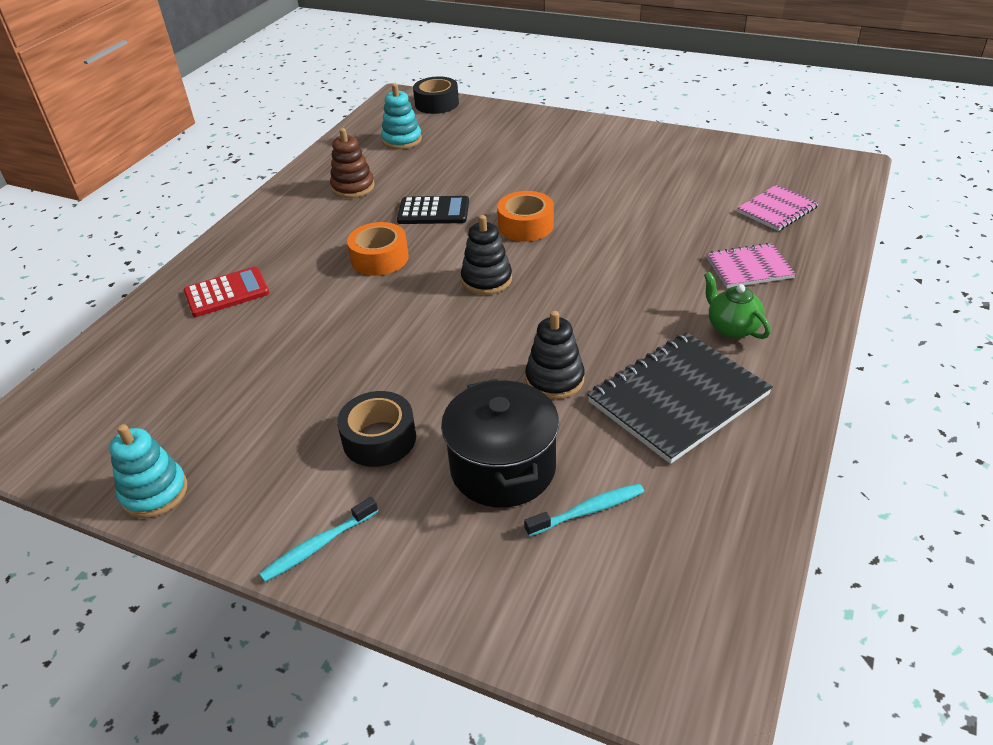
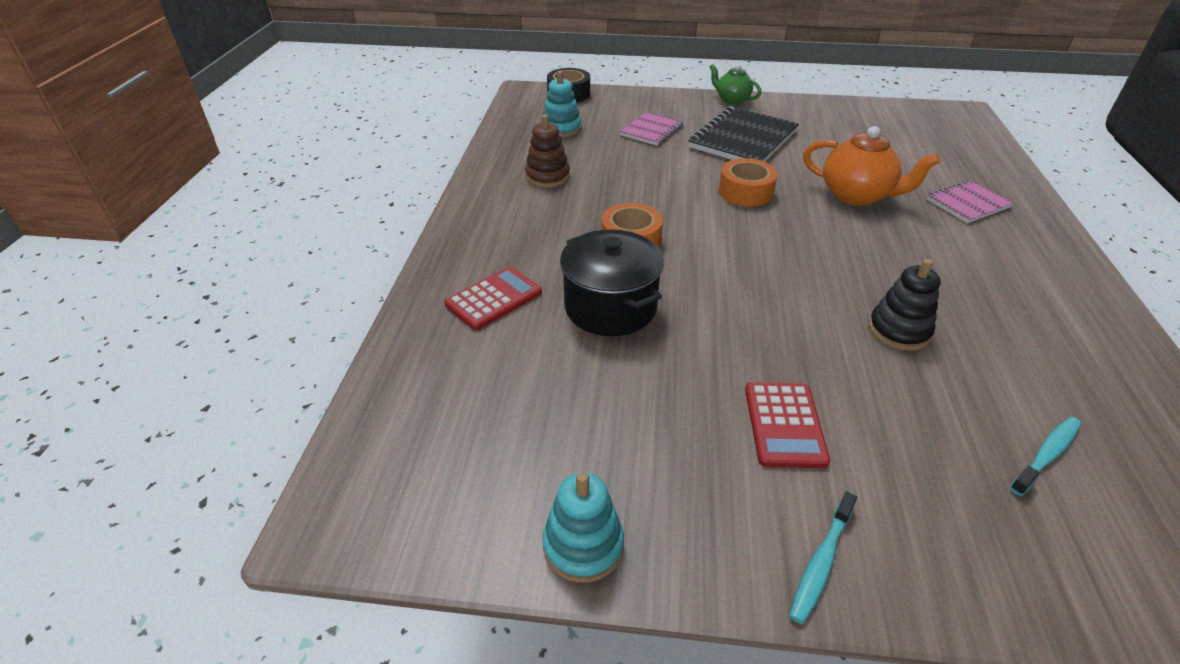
camera: 20 degrees left, 0 degrees up
(379, 439) = (784, 425): black tape -> red calculator
(433, 211) = (647, 190): black calculator -> none
(486, 280) = (752, 246): black stacking toy -> none
(503, 468) = (931, 429): black pot -> black pot (610, 307)
(635, 244) = (856, 195): none -> orange teapot
(678, 398) = (1020, 328): black notebook -> black notebook (743, 139)
(732, 328) = (1003, 257): green teapot -> green teapot (732, 100)
(777, 210) = (944, 153): pink notebook -> pink notebook (651, 130)

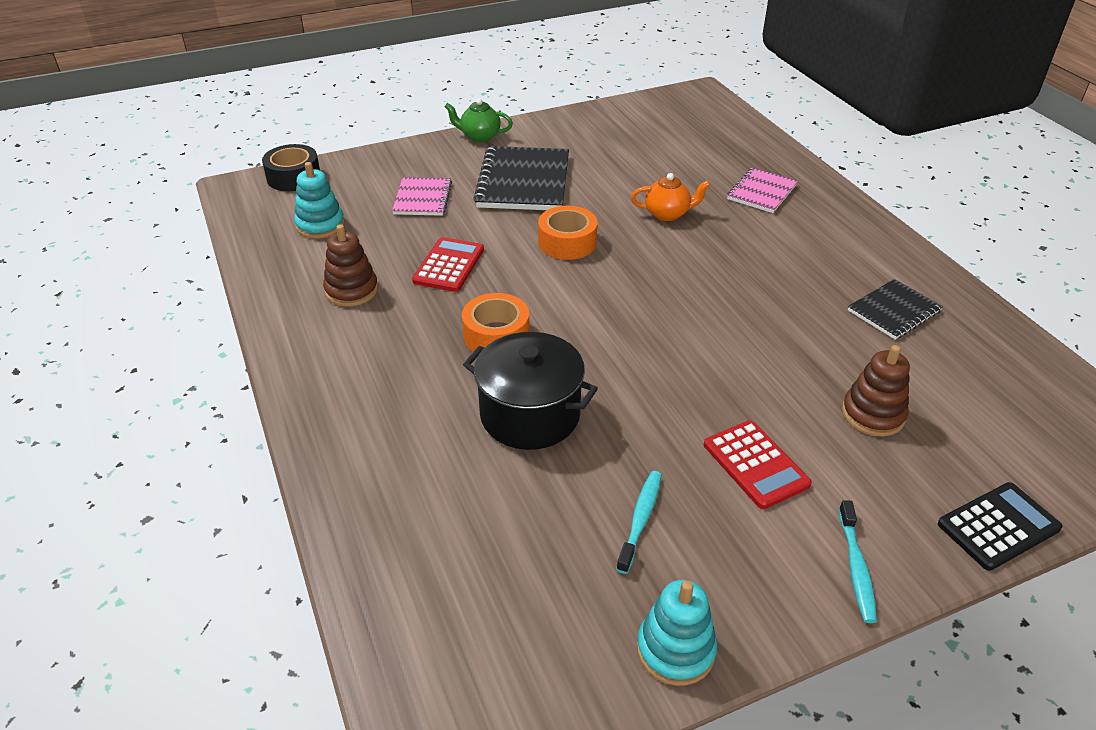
camera: 30 degrees left, 0 degrees up
(494, 299) = (406, 453): red calculator -> red calculator (449, 265)
(856, 195) = (667, 214): orange teapot -> orange teapot, size x0.62
(899, 330) = (785, 339): black stacking toy -> none
(948, 430) = (873, 414): none -> brown stacking toy
(1028, 602) = (998, 526): none -> black calculator
(1045, 346) = (894, 311): none -> black notebook
(1046, 455) = (945, 405): turquoise toothbrush -> turquoise toothbrush (640, 519)

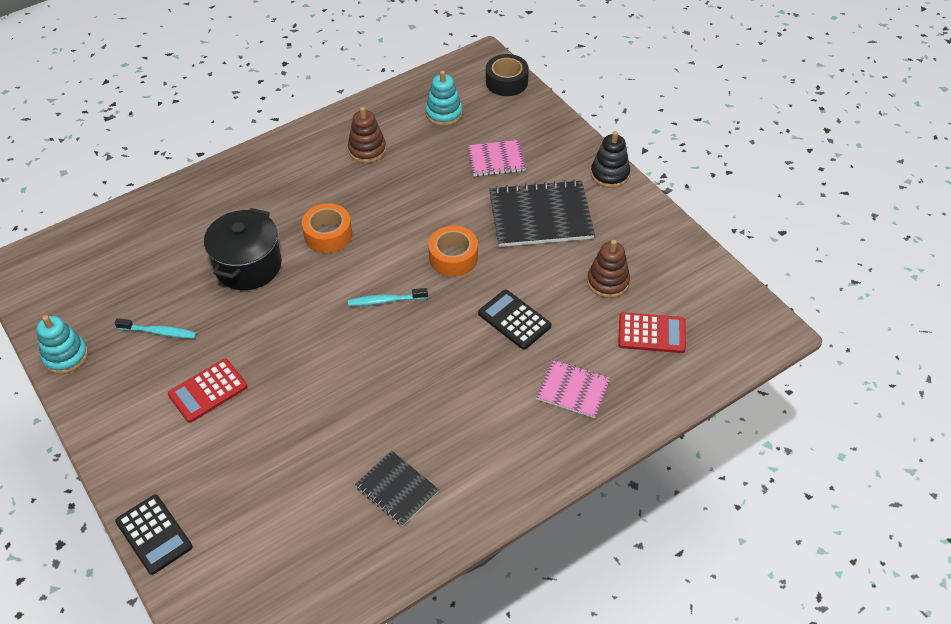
camera: 80 degrees right, 10 degrees up
(449, 265) = (407, 193): red calculator -> red calculator (651, 333)
(479, 136) = (610, 174): green teapot -> black stacking toy
(667, 214) = (514, 320): orange teapot -> black calculator
(856, 567) = (120, 446): turquoise toothbrush -> turquoise toothbrush (385, 301)
(873, 414) = (263, 464): brown stacking toy -> brown stacking toy (608, 282)

